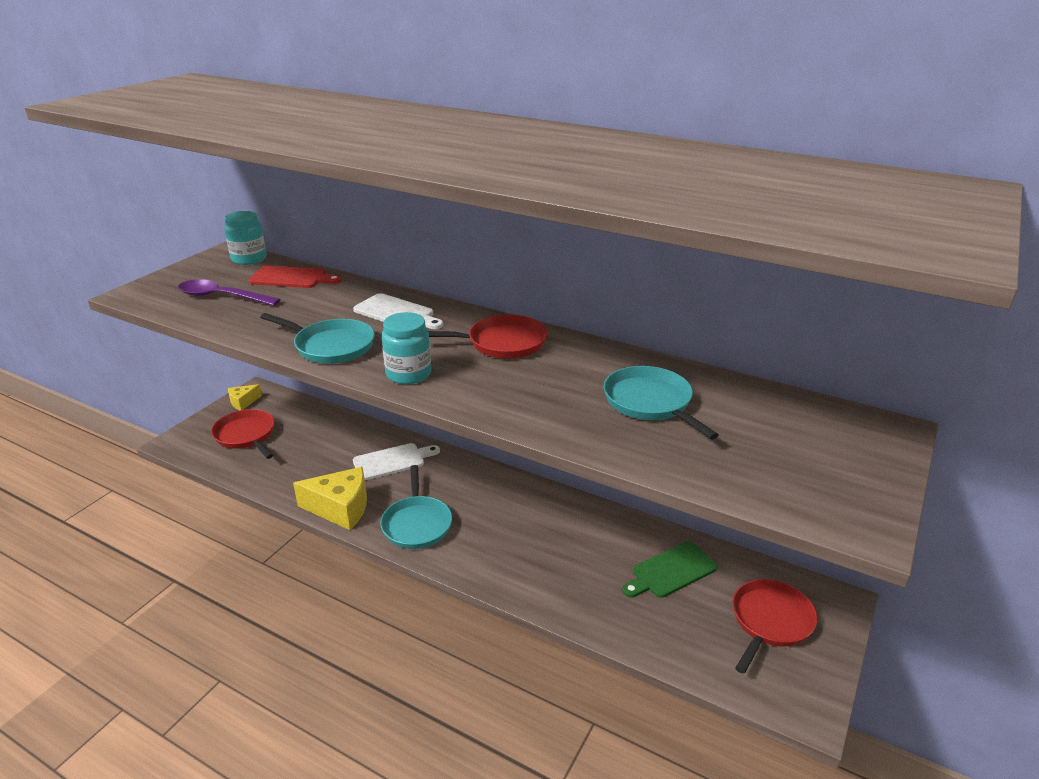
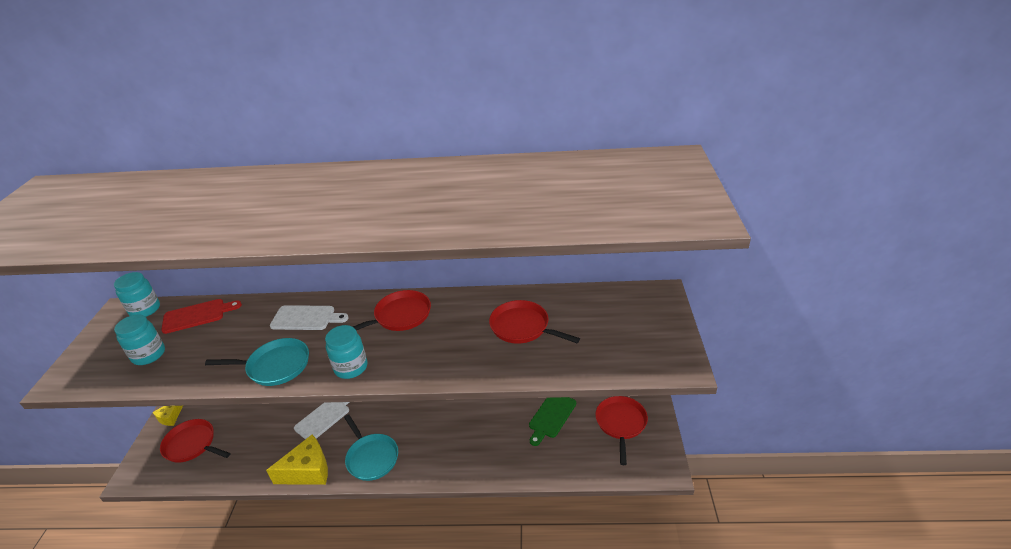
camera: 25 degrees left, 5 degrees up
(222, 297) = (149, 355): purple spoon -> turquoise jar
(650, 402) = (522, 327): turquoise pan -> red pan

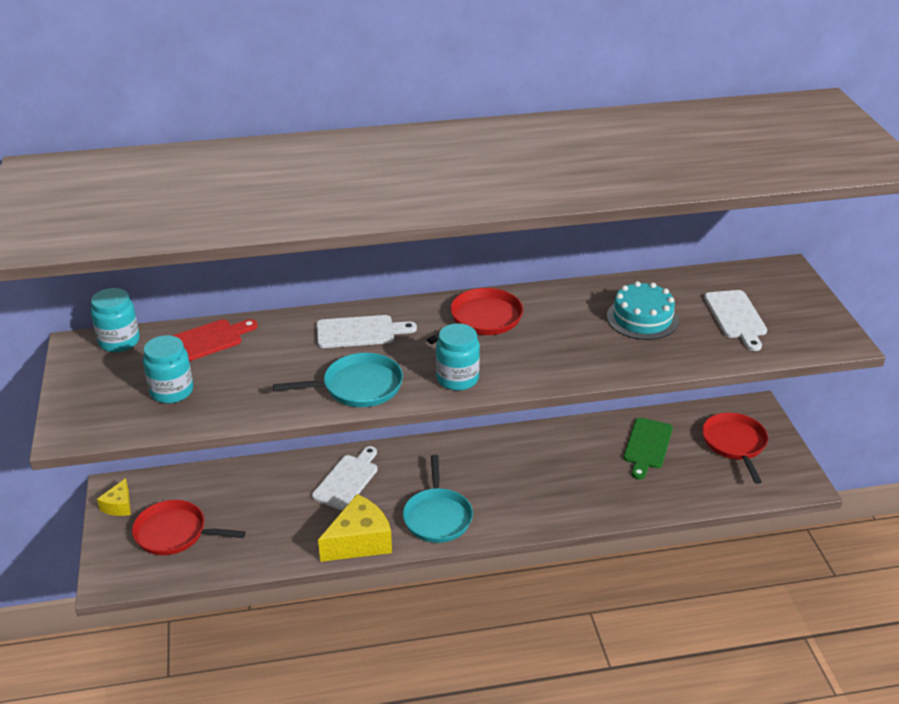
camera: 15 degrees left, 0 degrees up
(371, 457) = (437, 517): turquoise pan -> turquoise pan turned 45 degrees clockwise
(522, 327) = (642, 318): red pan -> turquoise cake
(600, 333) = (736, 317): none -> white cutting board

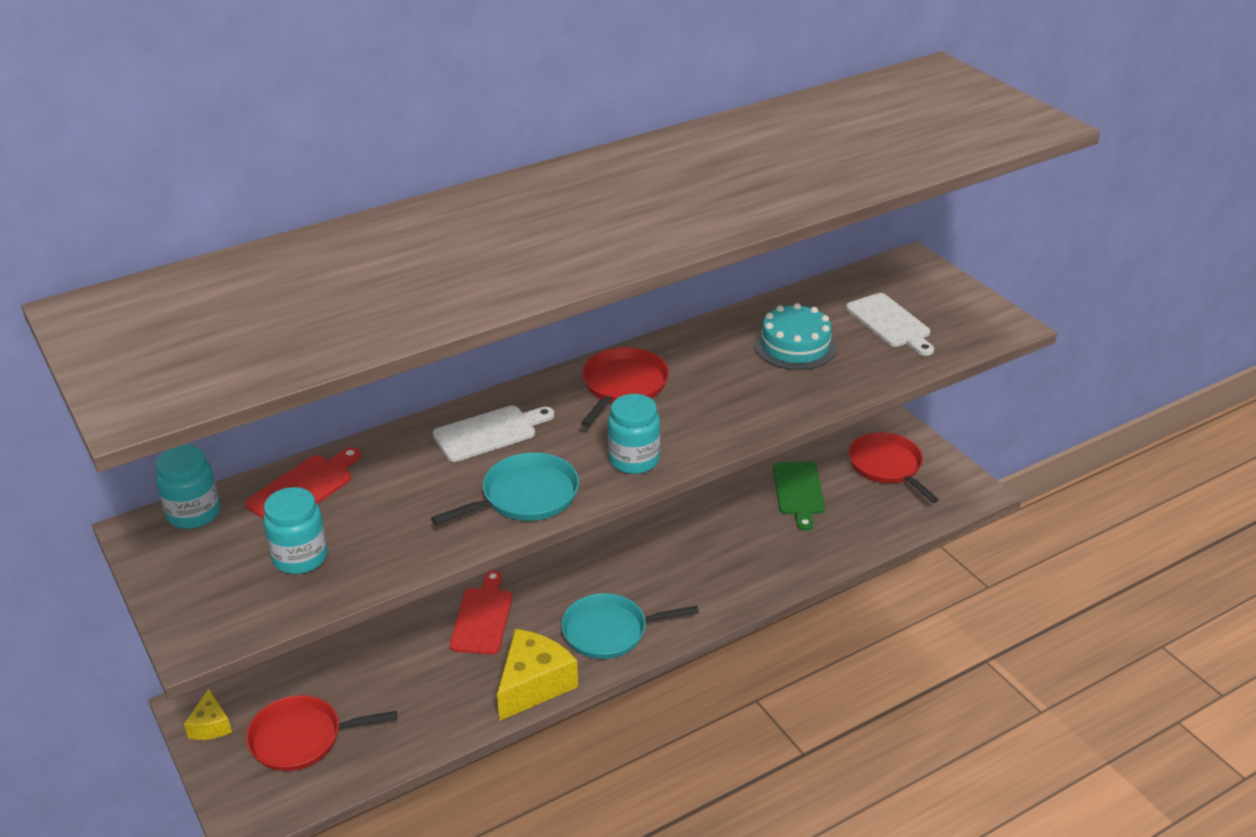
camera: 20 degrees left, 0 degrees up
(347, 480) = (482, 617): white cutting board -> red cutting board
(437, 517) = (609, 631): turquoise pan -> turquoise pan turned 105 degrees clockwise

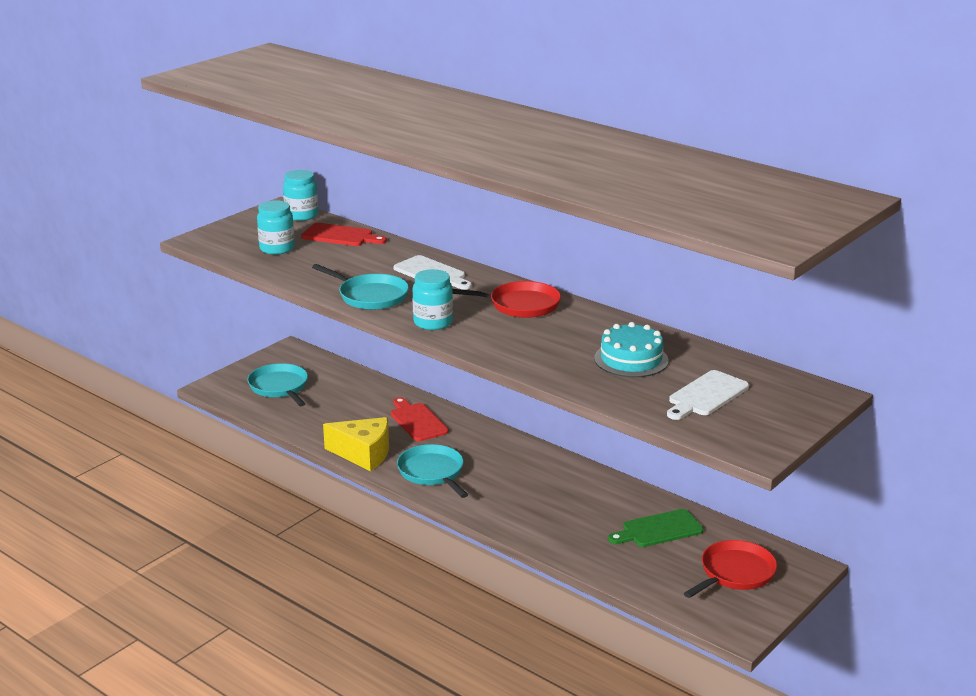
camera: 70 degrees right, 10 degrees down
(210, 725) = (277, 358): yellow cheese -> none
(301, 738) = (279, 387): red pan -> turquoise pan
(482, 617) = (417, 421): red cutting board -> red cutting board turned 105 degrees counterclockwise

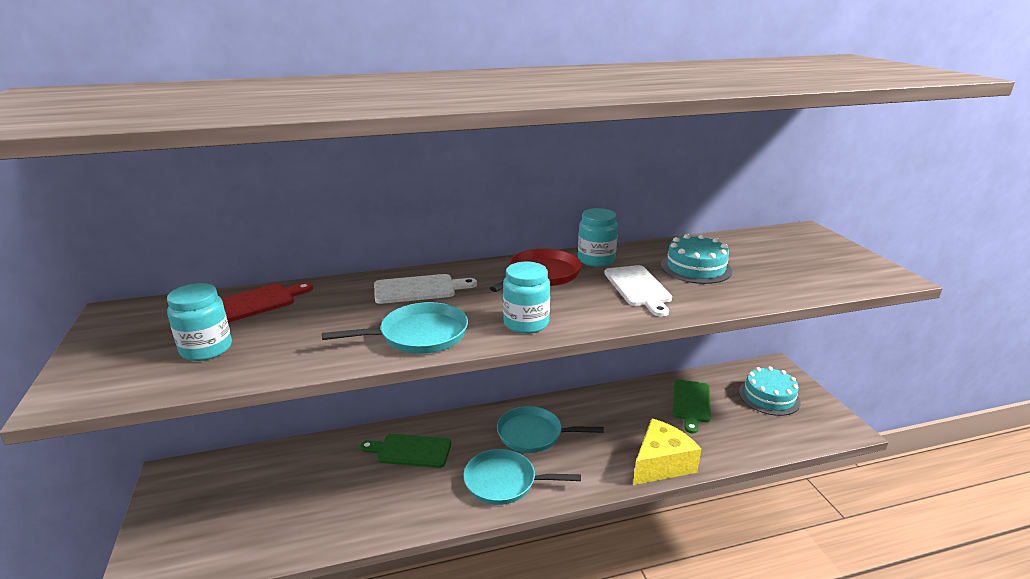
camera: 55 degrees left, 0 degrees up
(279, 387) = (224, 517): turquoise pan -> turquoise pan (533, 434)
(301, 215) = (160, 307): turquoise jar -> turquoise jar (596, 260)
(363, 454) = (425, 513): yellow cheese -> yellow cheese (661, 464)
(417, 421) = (410, 451): red cutting board -> green cutting board
(706, 395) = (783, 263): white cutting board -> white cutting board (638, 288)
(735, 573) = (769, 397): red pan -> turquoise cake

